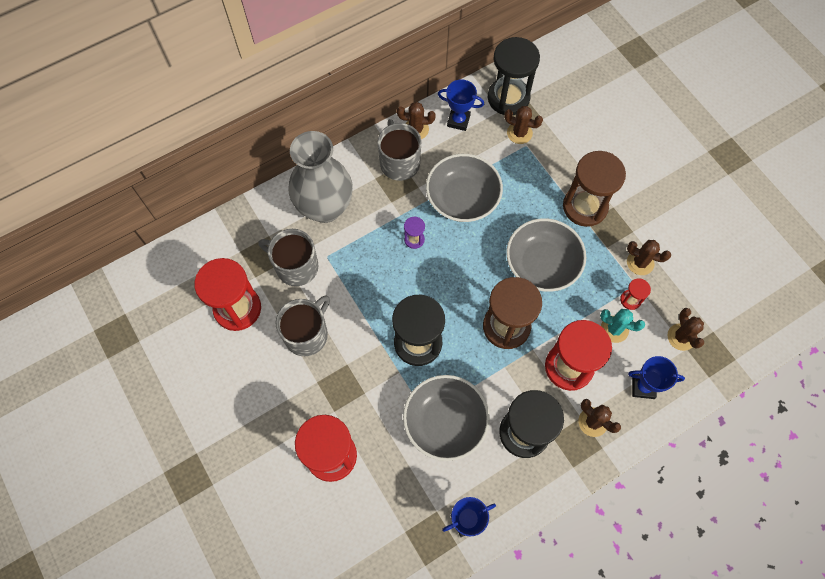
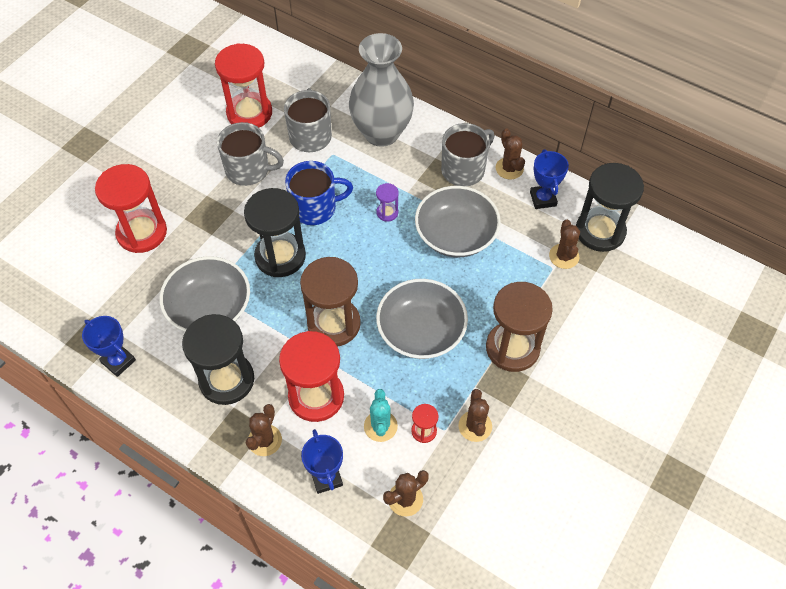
camera: 65 degrees right, 10 degrees down
(380, 294) = (315, 208): none -> blue mug

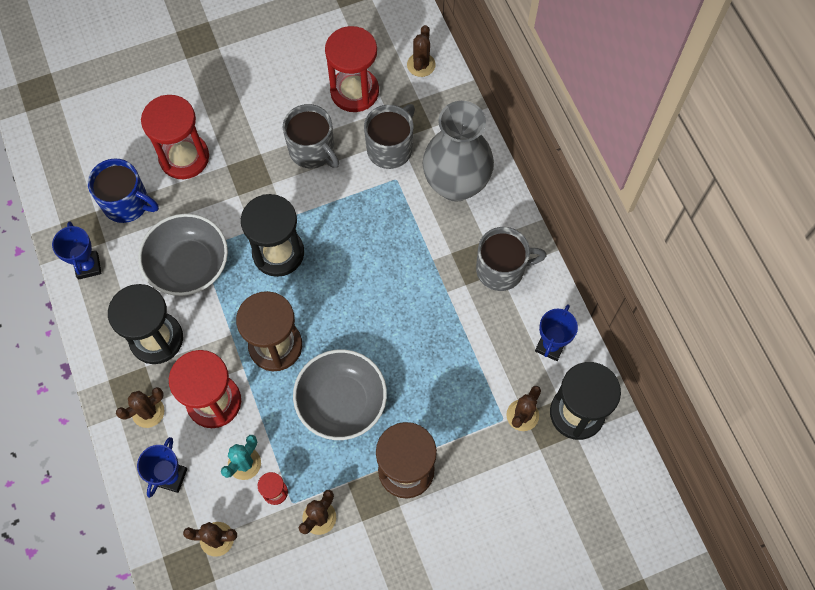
camera: 35 degrees right, 10 degrees up
(315, 208) = (341, 224): blue mug -> blue mug (127, 203)
(387, 212) = (399, 269): purple hourglass -> none
(456, 235) = (442, 330): grey bowl -> none
(509, 168) = (544, 295): brown cactus -> brown cactus (421, 65)

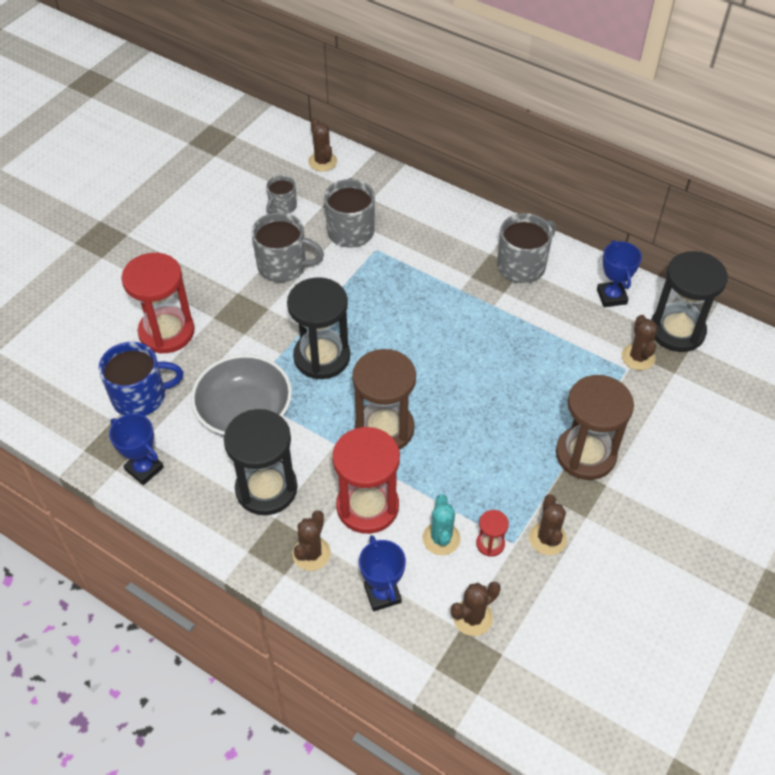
camera: 35 degrees left, 15 degrees down
(341, 401) = (482, 436): grey bowl -> none
(354, 91) = (282, 207): red hourglass -> grey mug
(456, 184) = (429, 227): grey vase -> none

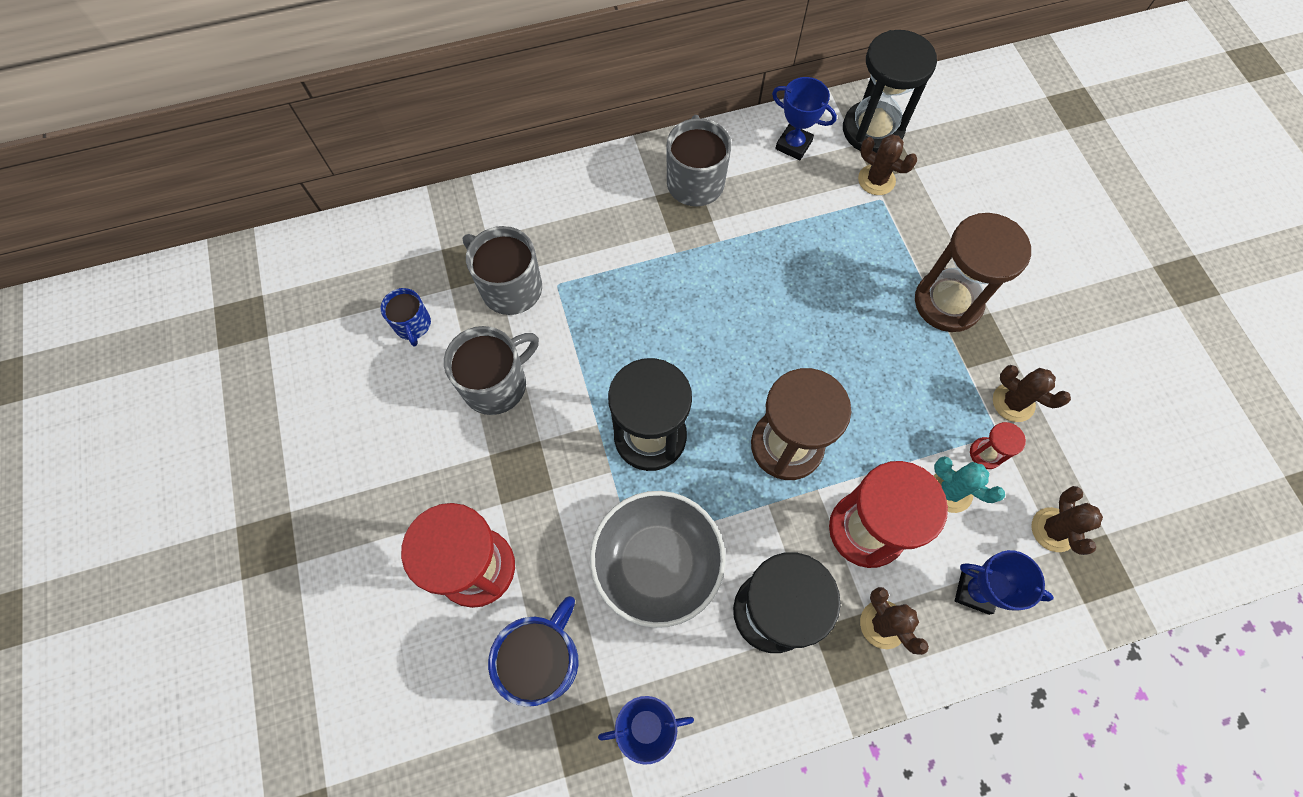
camera: 50 degrees left, 15 degrees up
(282, 207) = (413, 325): grey mug -> blue mug
(322, 161) = (389, 242): brown cactus -> none

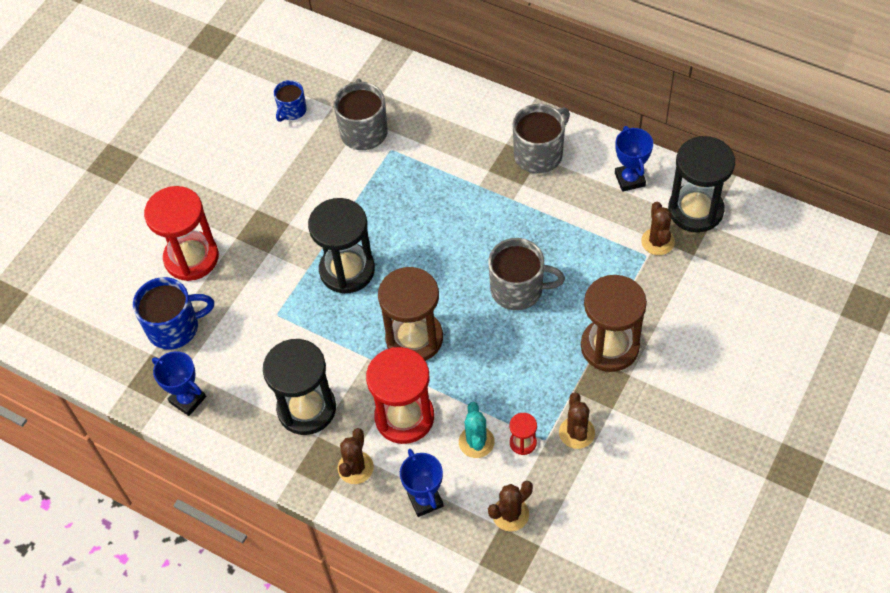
camera: 50 degrees right, 10 degrees down
(496, 384) = (300, 176): grey mug -> grey mug (518, 289)
(657, 563) = (277, 334): grey bowl -> none

